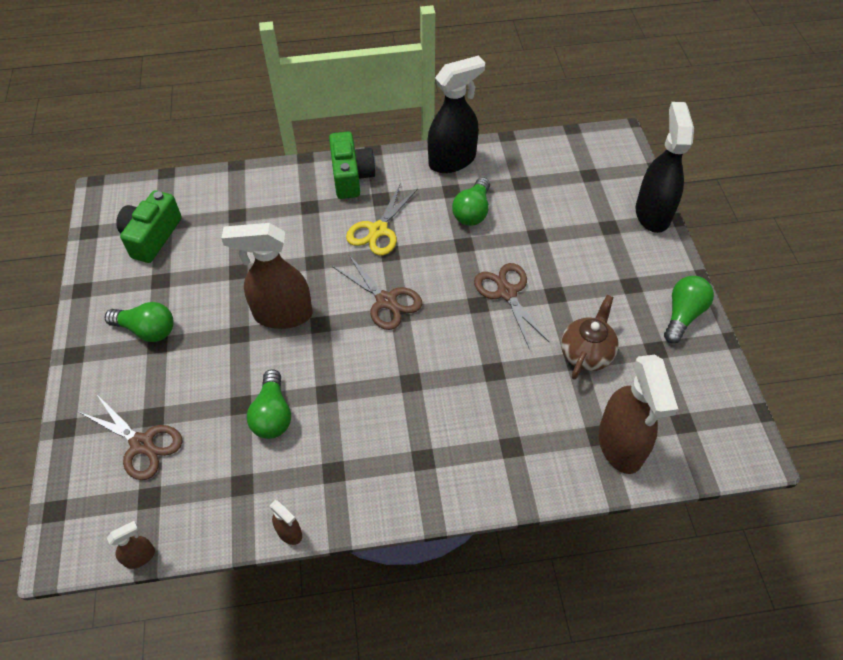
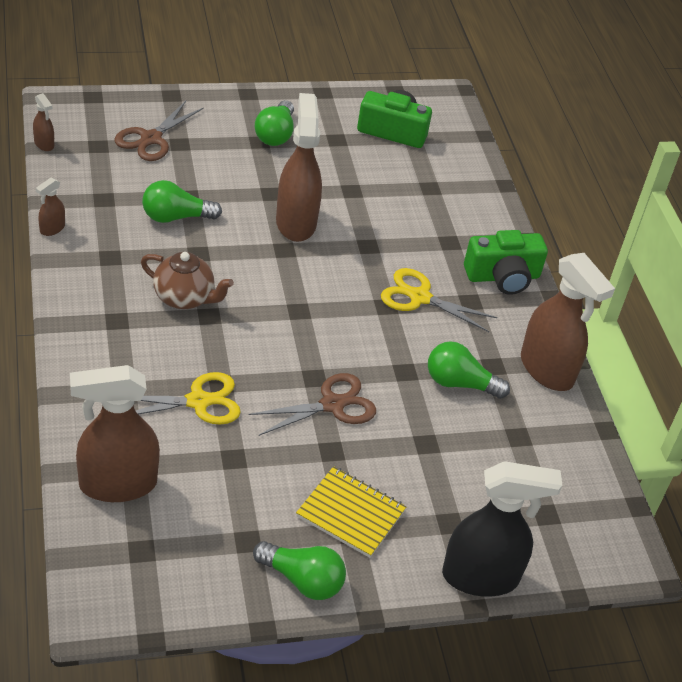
camera: 80 degrees right, 10 degrees down
(386, 301) = (316, 300): brown scissors -> none
(452, 160) = (547, 370): black spray bottle -> brown spray bottle
(517, 387) = (198, 401): none -> yellow scissors
(586, 353) = (243, 470): brown teapot -> brown teapot (185, 298)
(614, 284) = (350, 513): none -> yellow notebook

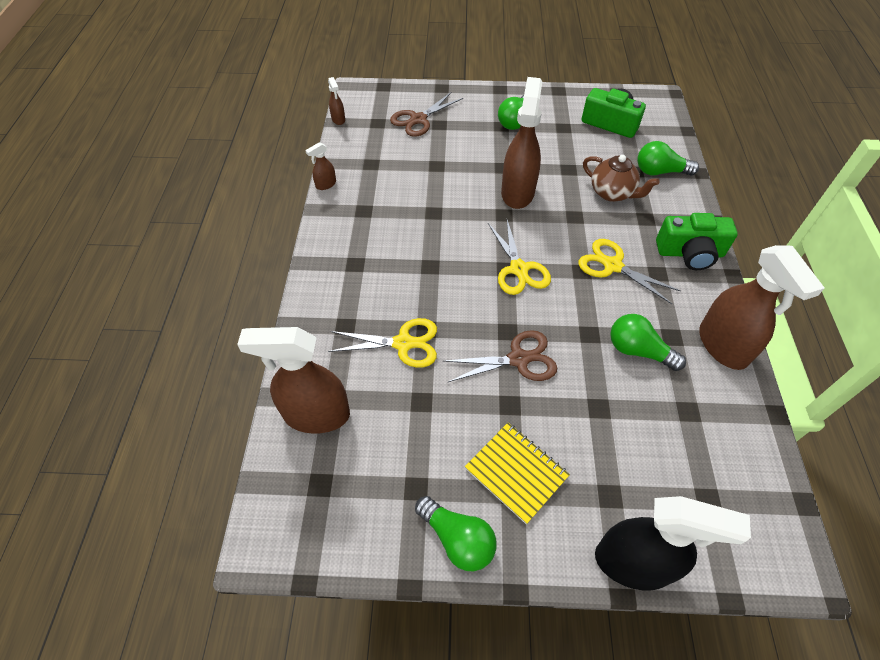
camera: 20 degrees right, 10 degrees up
(176, 217) = (422, 182): green light bulb -> green light bulb (660, 172)
(185, 298) = (414, 249): brown teapot -> brown teapot (612, 193)
(314, 310) = (519, 269): none -> yellow scissors

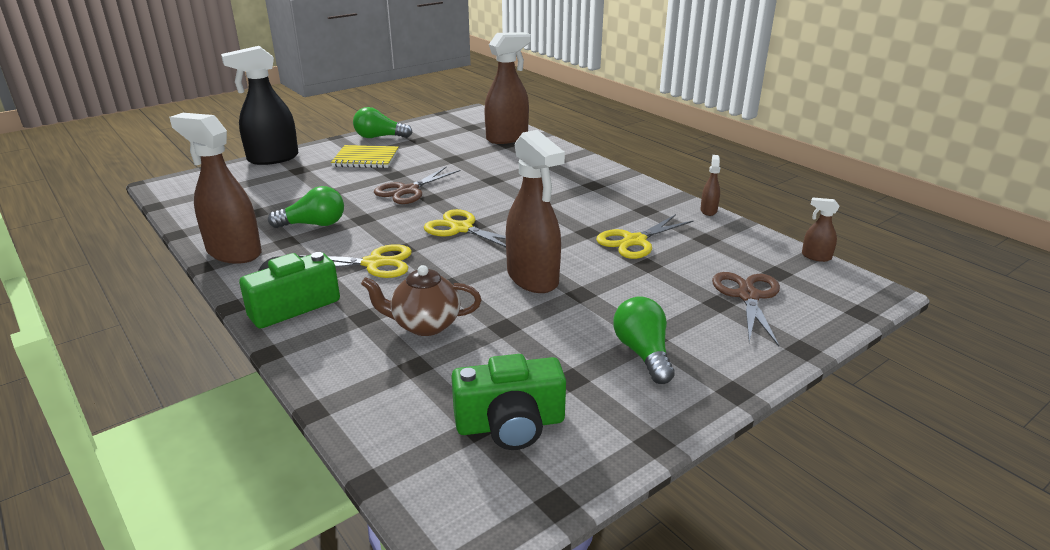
camera: 140 degrees right, 25 degrees down
(403, 343) = (498, 170): yellow scissors -> yellow scissors (634, 241)
(660, 172) = (378, 381): green light bulb -> none

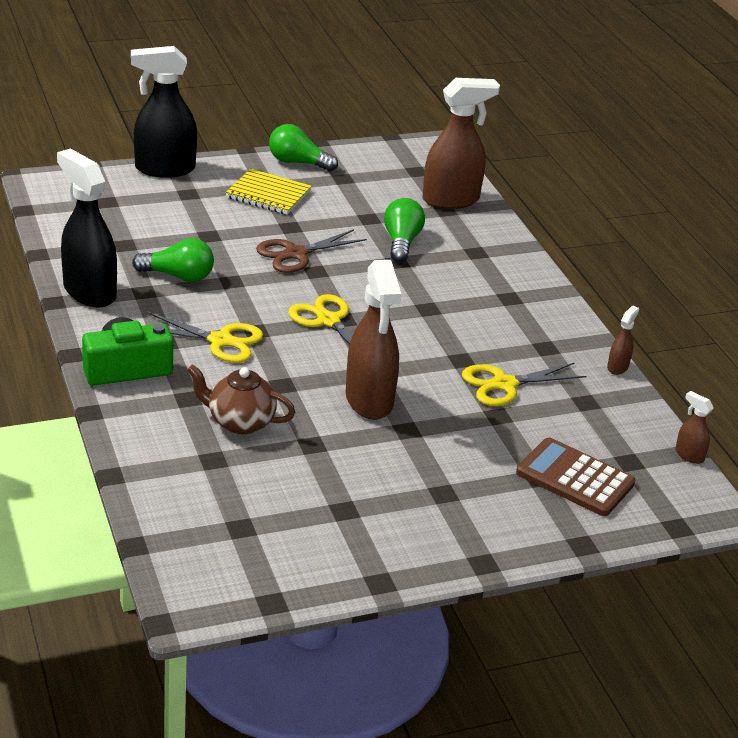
camera: 15 degrees right, 5 degrees up
(233, 252) = (89, 292): brown spray bottle -> black spray bottle
(510, 424) = (269, 533): green camera -> none
(643, 353) = (426, 506): green light bulb -> green light bulb (401, 242)
(748, 296) = (575, 478): brown scissors -> brown calculator

